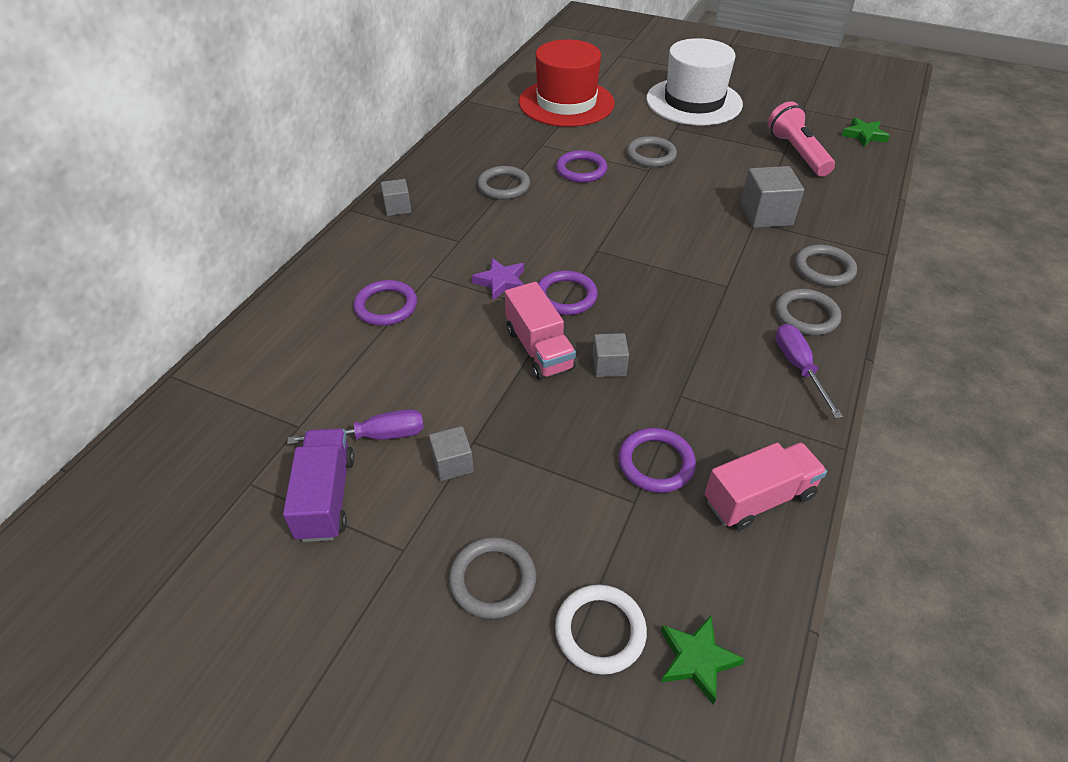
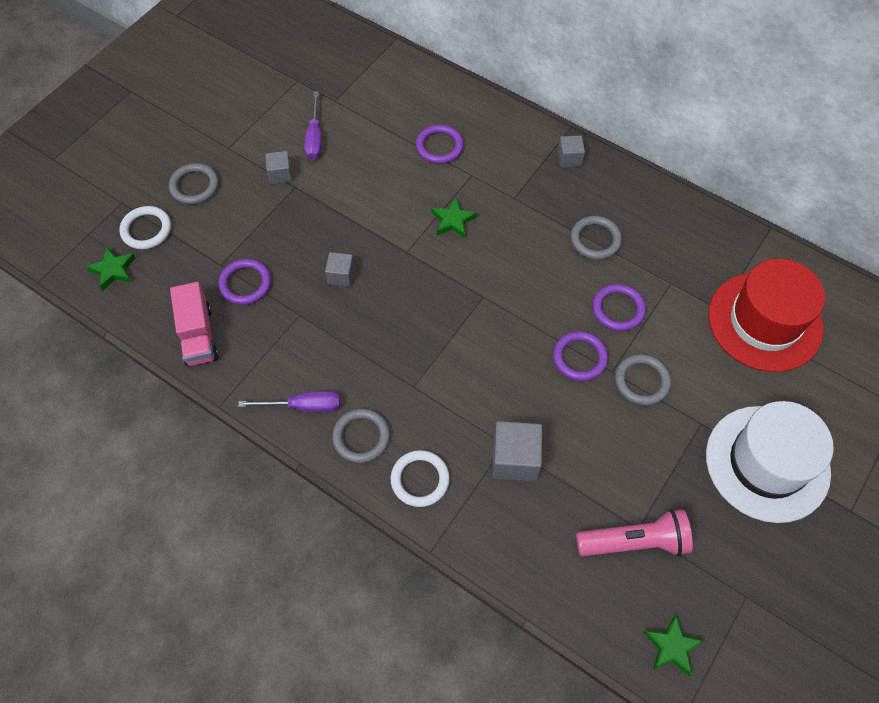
camera: 100 degrees right, 15 degrees up
(326, 497) = (275, 114): purple truck -> none
(501, 282) = (453, 221): purple star -> green star
(539, 349) = (369, 235): pink truck -> none
(566, 296) = (426, 262): purple ring -> purple ring (579, 358)
(824, 269) = (420, 479): grey ring -> white ring

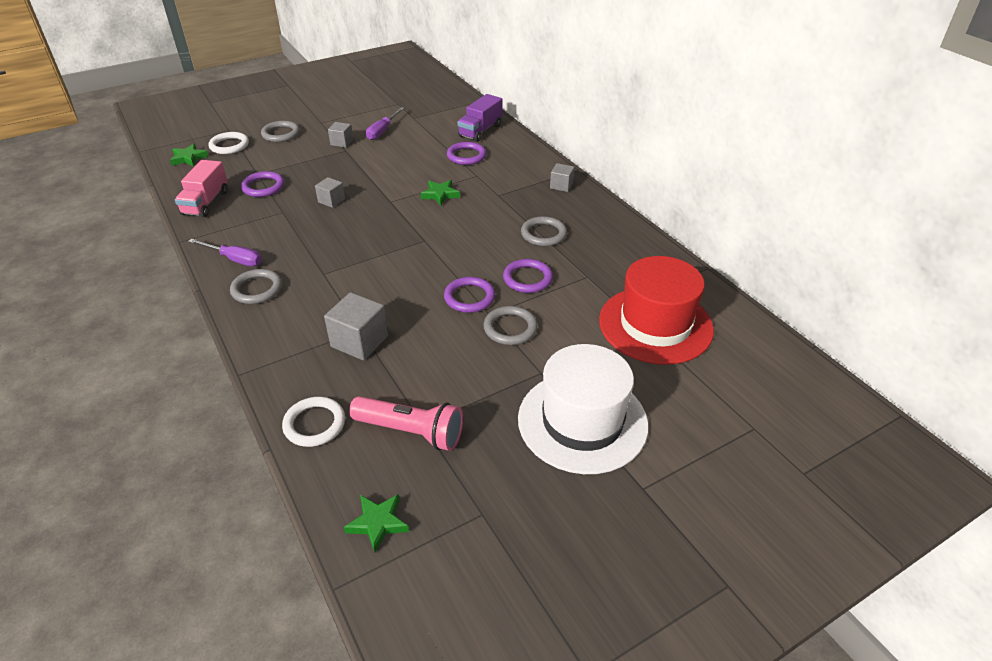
camera: 25 degrees right, 20 degrees down
(420, 479) = (274, 328): white ring -> white ring (314, 424)
(427, 97) = (480, 131): none -> purple truck

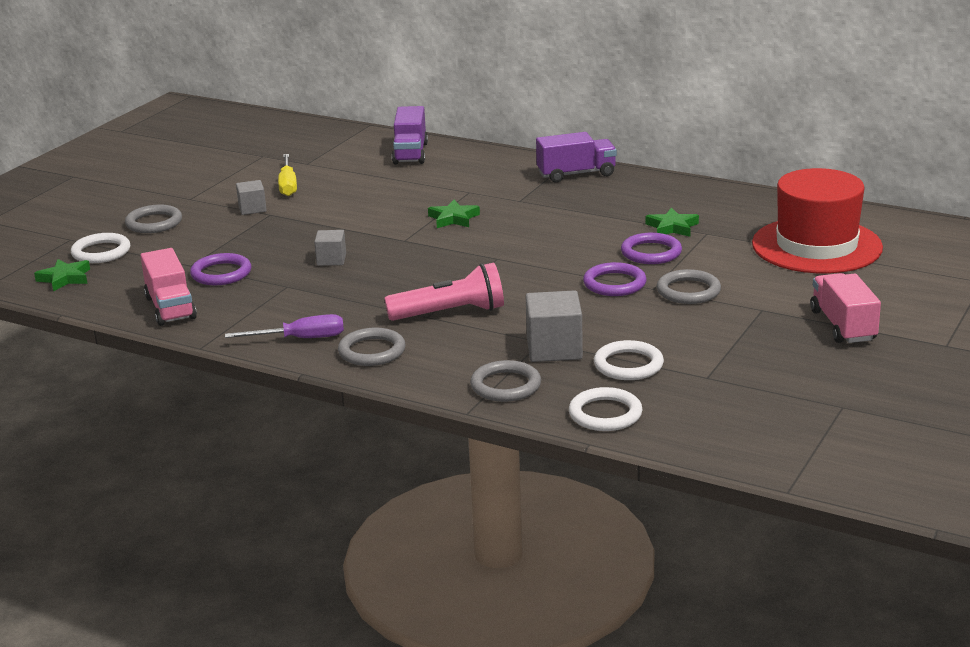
camera: 30 degrees left, 15 degrees down
(378, 523) = (765, 445): green star -> green star (672, 227)
(382, 131) = (288, 185): purple screwdriver -> yellow screwdriver
(386, 382) = (628, 365): none -> white ring
(411, 432) = (704, 385): pink flashlight -> pink flashlight (450, 313)
(466, 156) = (430, 179): purple ring -> none
(543, 234) = (616, 216): grey ring -> grey ring (505, 386)
(561, 185) = (576, 174): grey cube -> purple truck
(582, 421) = (843, 326): white hat -> pink truck

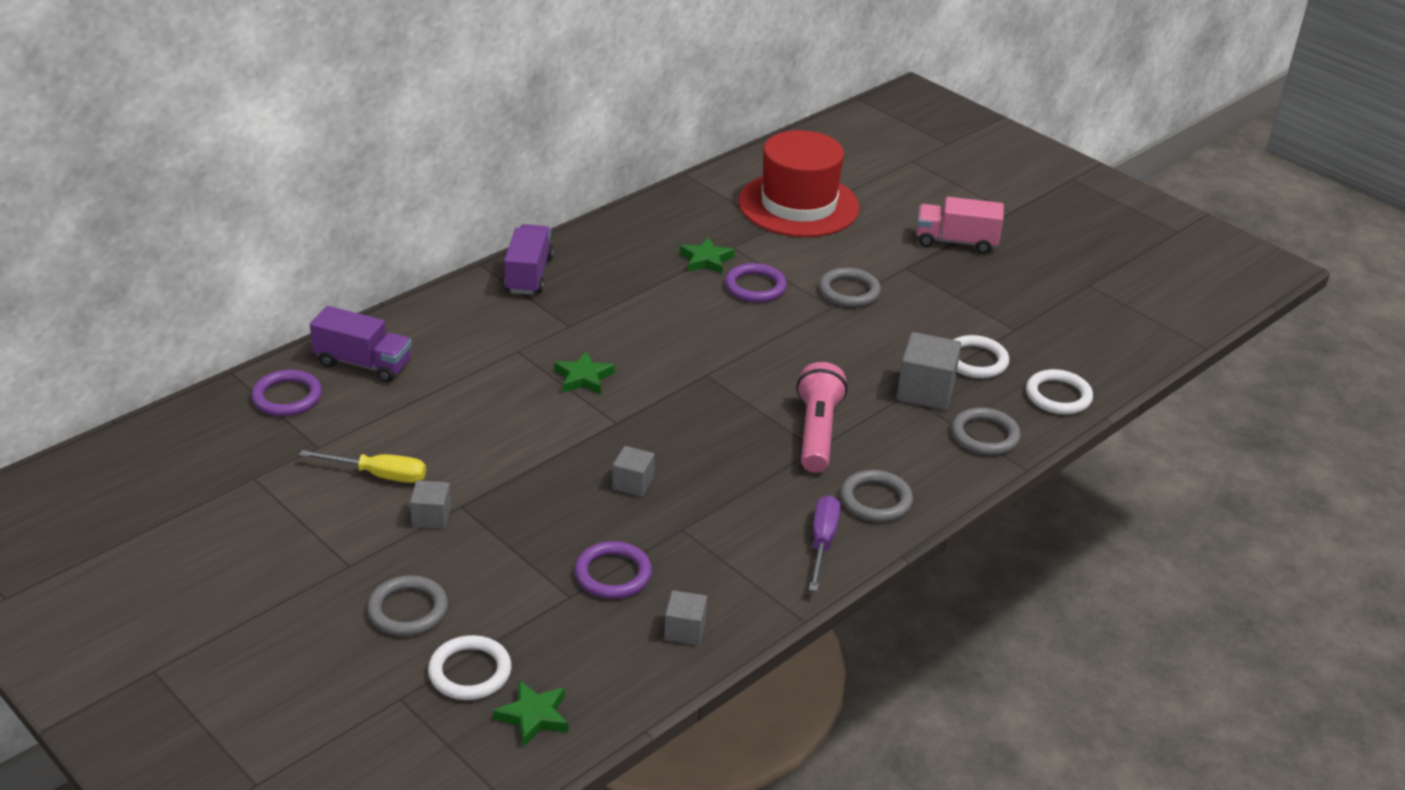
camera: 75 degrees left, 10 degrees up
(170, 308) = (685, 630): pink truck -> grey cube
(614, 283) = (809, 324): purple ring -> purple ring (287, 397)

